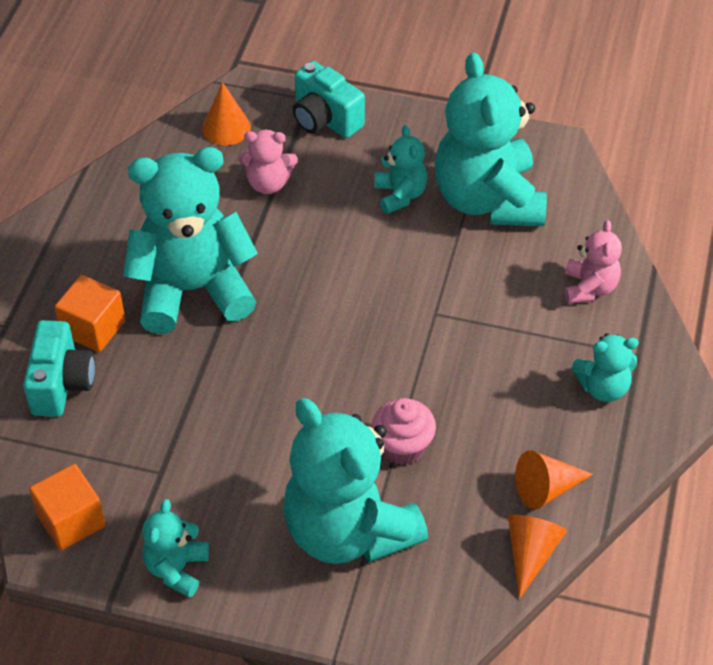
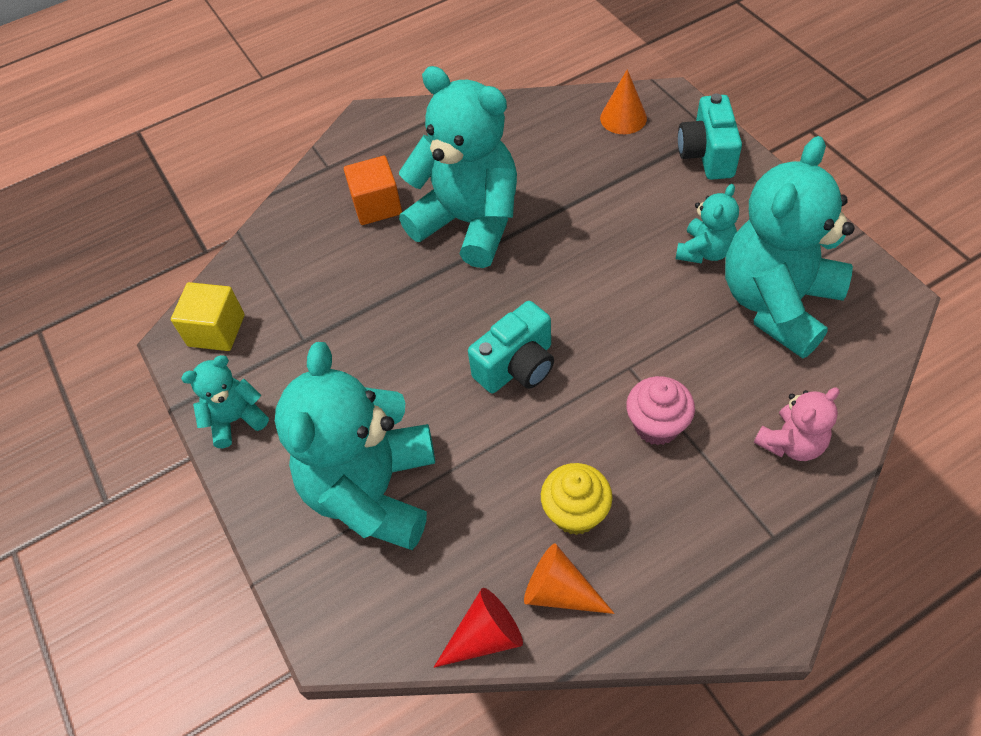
camera: 50 degrees right, 5 degrees up
(61, 384) = (315, 231): turquoise camera -> turquoise camera (517, 366)
(71, 520) = (216, 330): orange cube -> yellow cube
(268, 183) = (609, 178): pink teddy bear -> none
(402, 447) = (484, 457): pink cupcake -> pink cupcake (656, 425)
(503, 434) = (575, 513): none -> yellow cupcake
(530, 554) = (485, 636): orange cone -> red cone
(603, 387) = (708, 542): turquoise teddy bear -> none

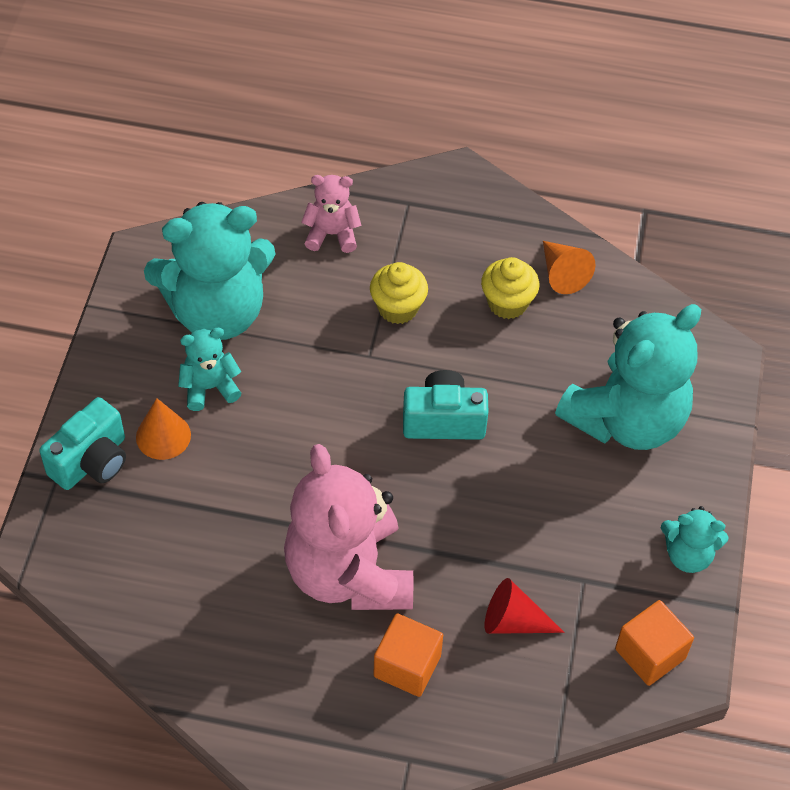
camera: 145 degrees left, 0 degrees up
(216, 330) = (650, 653): yellow cube -> orange cube
(469, 223) = (349, 573): turquoise teddy bear -> pink teddy bear
(485, 636) = (629, 286): red cone -> red cone (514, 621)
(623, 118) = (100, 561): orange cone -> orange cone (163, 436)
(656, 425) = (398, 308): pink cupcake -> yellow cupcake

